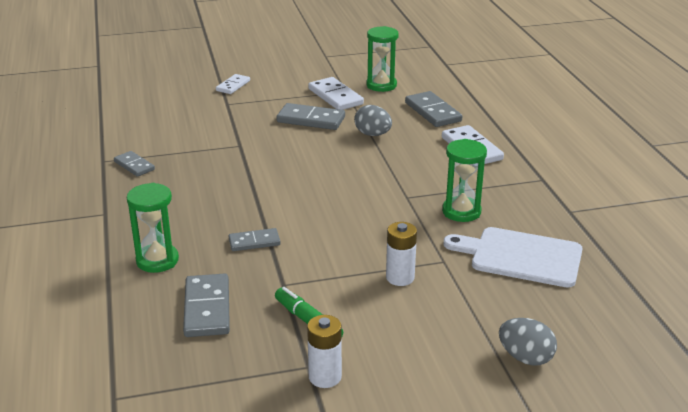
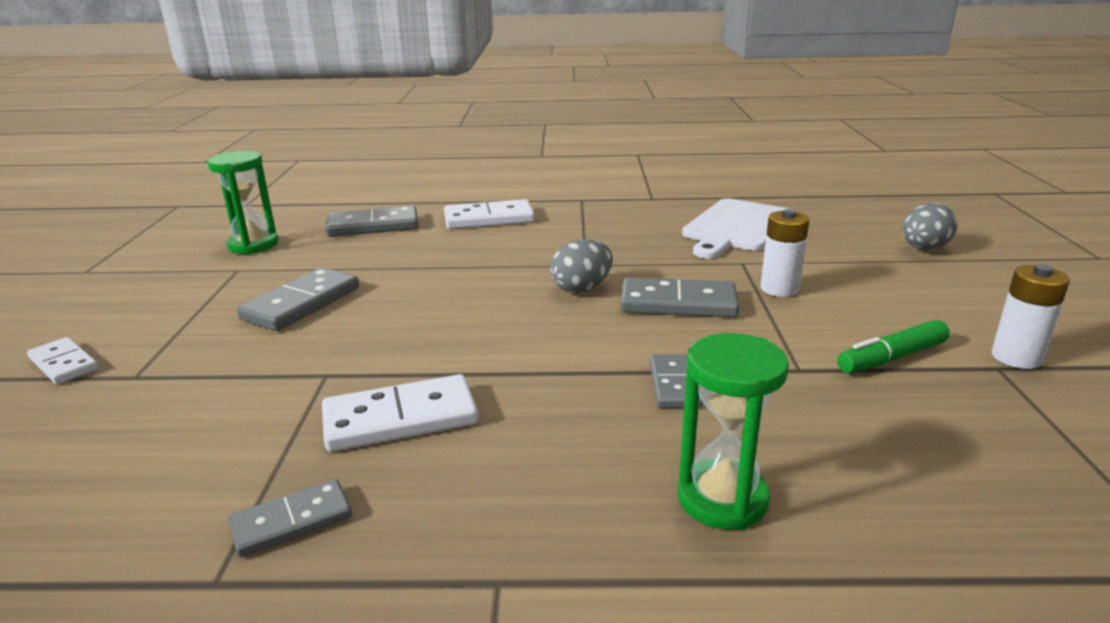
camera: 75 degrees left, 5 degrees down
(207, 308) = (879, 445): grey domino -> grey domino (678, 303)
(335, 96) = (246, 278): white domino -> white domino (400, 418)
(372, 134) = (398, 266): grey egg -> grey egg (581, 289)
(461, 212) = (635, 241): green hourglass -> none

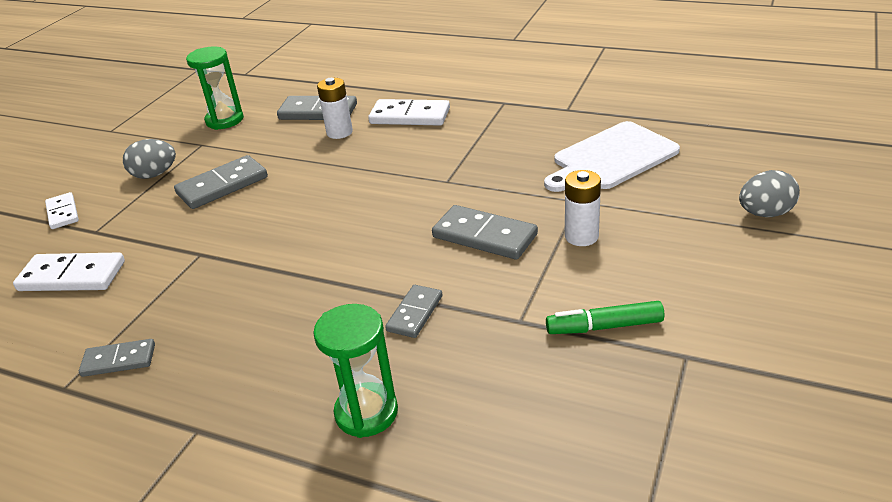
camera: 25 degrees right, 10 degrees up
(400, 418) = (220, 300): white domino -> white domino (72, 276)
(581, 289) = (423, 207): grey egg -> grey egg (154, 175)
(1016, 357) = (713, 350): white battery -> white battery (339, 132)

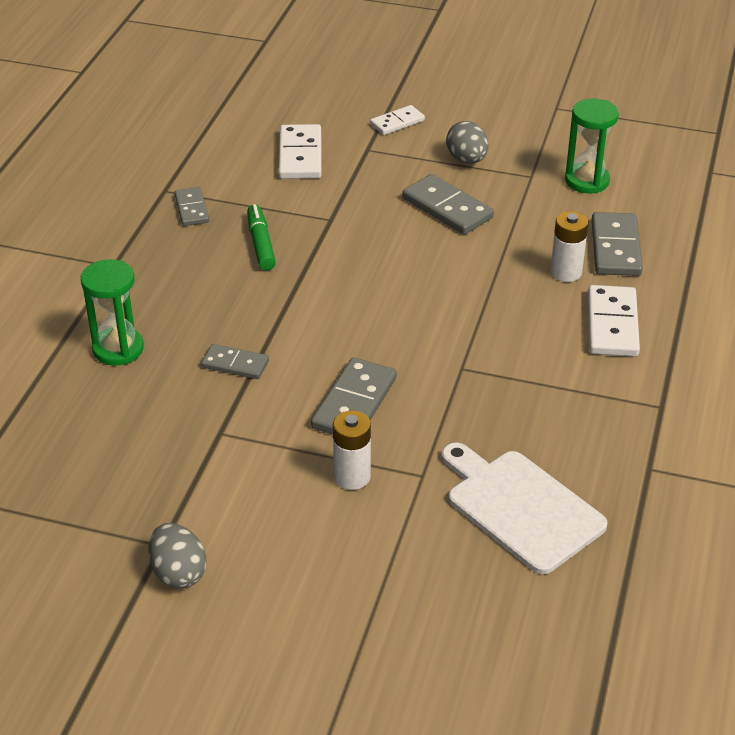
camera: 80 degrees right, 5 degrees up
(604, 327) = (206, 490): green marker -> green marker (261, 244)
(765, 213) = (396, 639): grey egg -> grey egg (178, 573)

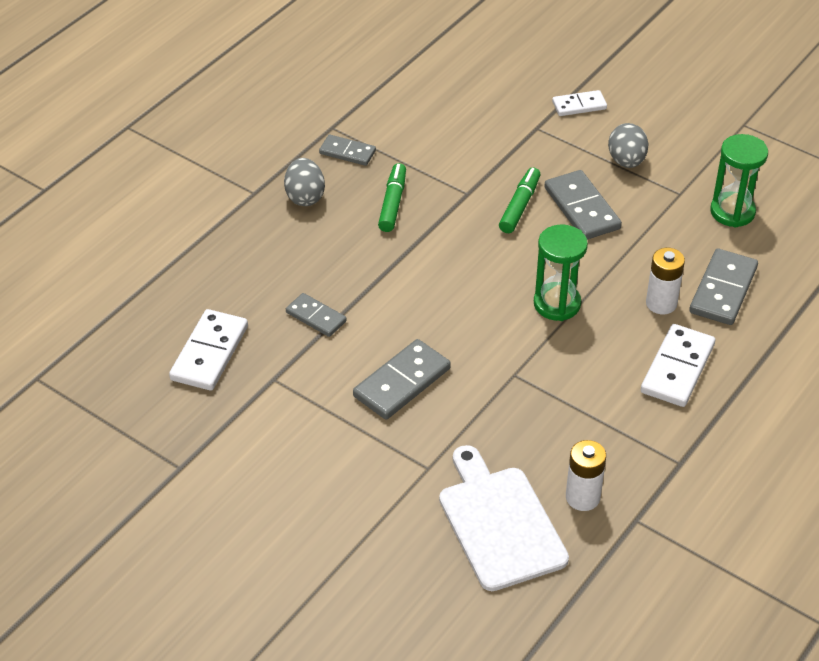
camera: 20 degrees right, 5 degrees up
(118, 349) = (223, 276): green hourglass -> green hourglass (557, 304)
(178, 573) = (182, 497): grey egg -> grey egg (305, 197)
(191, 209) = (347, 152): grey domino -> grey domino turned 75 degrees counterclockwise
(300, 155) = (471, 120): white domino -> white domino (210, 353)
(352, 477) = (366, 452): white battery -> white battery (582, 497)
(387, 219) = (519, 206): none -> green marker

